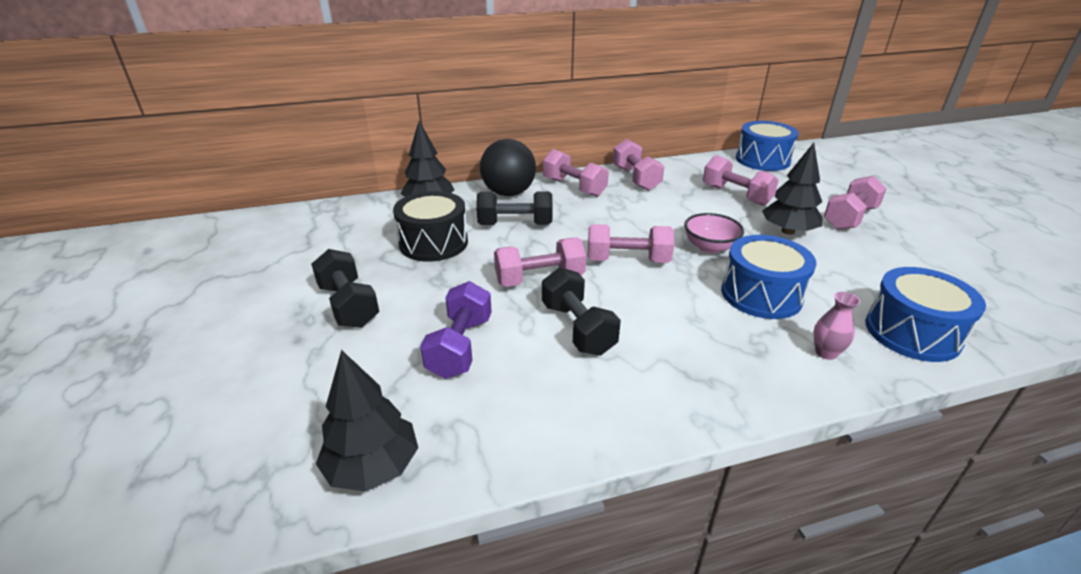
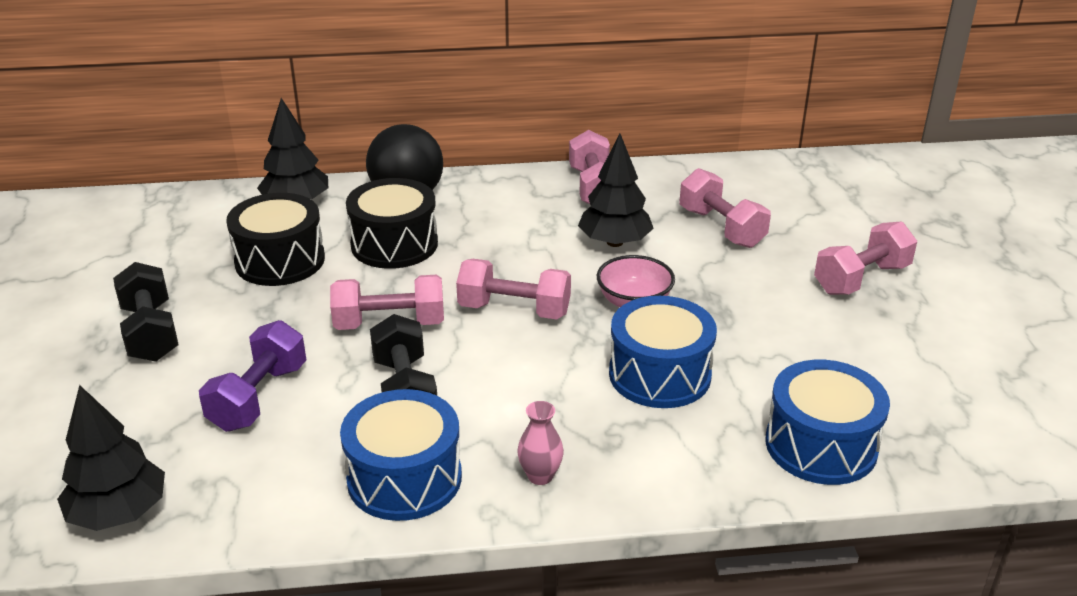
camera: 10 degrees right, 0 degrees up
(515, 224) = (394, 244): black dumbbell -> black drum
(574, 187) = (500, 195): pink dumbbell -> none
(762, 160) = (800, 173): blue drum -> blue drum (404, 478)
(788, 231) = (757, 290): black tree -> black tree (614, 242)
(825, 353) = (690, 456): pink vase -> pink vase (540, 476)

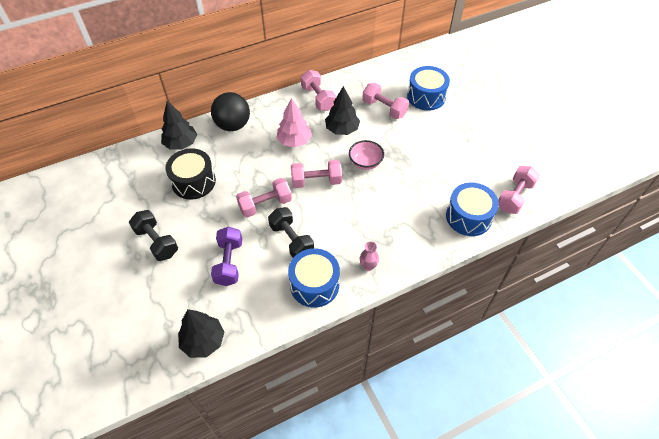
camera: 20 degrees left, 20 degrees up
(394, 244) = (243, 157): black drum -> none
(508, 241) = (294, 141): none -> pink tree
(659, 374) = (392, 199): blue drum -> blue drum (426, 97)
(861, 279) = (452, 123): pink dumbbell -> pink dumbbell (514, 197)

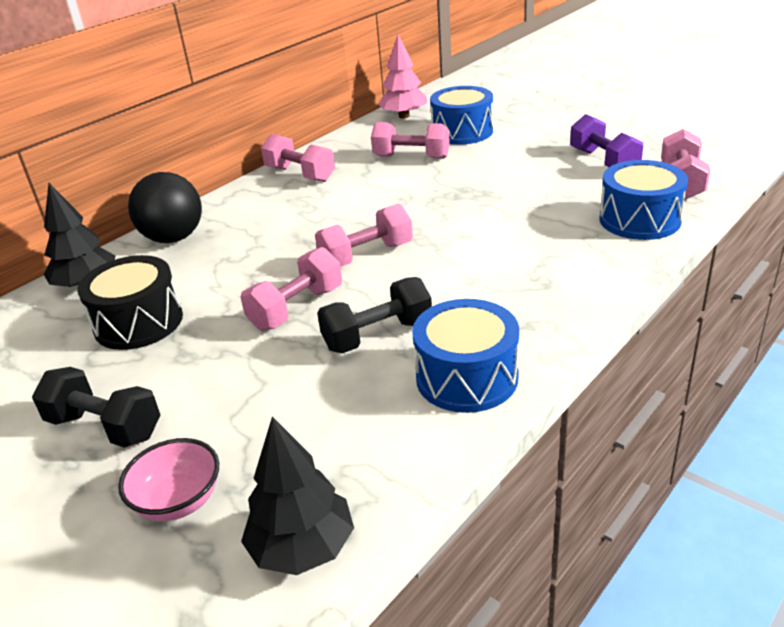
camera: 20 degrees left, 20 degrees down
(229, 263) = (278, 405): purple dumbbell -> purple dumbbell (603, 161)
(291, 240) = (378, 335): black dumbbell -> black dumbbell turned 60 degrees counterclockwise
(294, 141) = (294, 225): pink tree -> pink tree (404, 116)
(342, 129) = (363, 193): black tree -> none
(365, 163) = (430, 214): pink bowl -> pink bowl (179, 501)
(368, 266) = (539, 322): pink vase -> none

